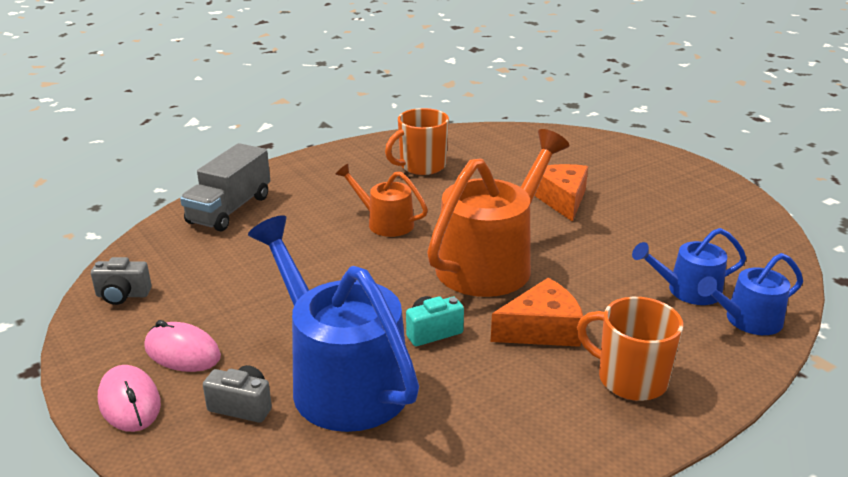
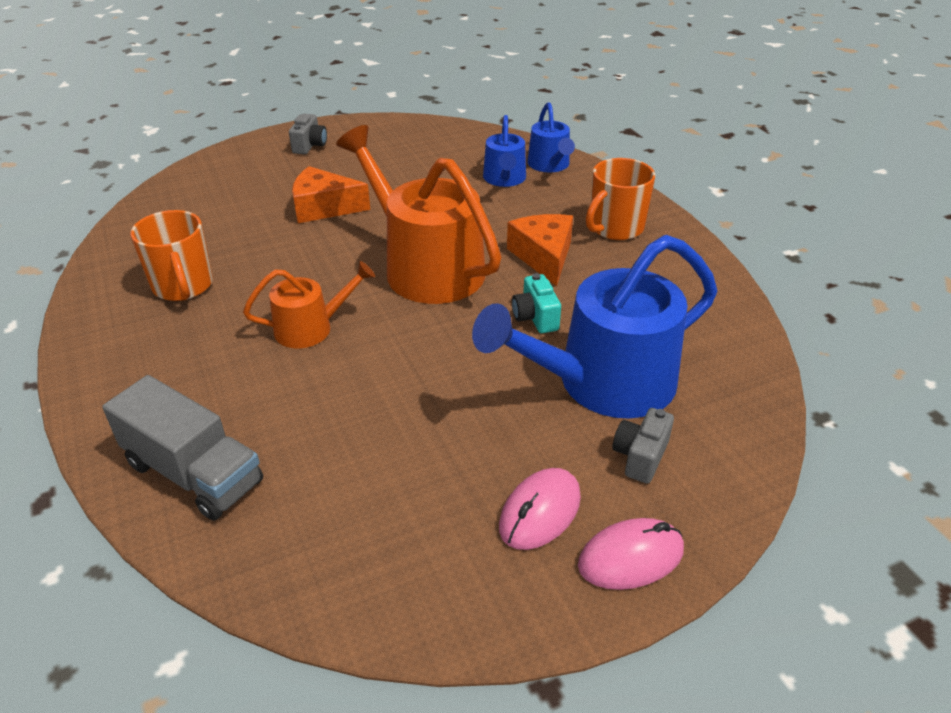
camera: 80 degrees left, 10 degrees up
(122, 295) = (392, 590): grey camera -> grey camera (310, 146)
(385, 223) = (311, 328): orange watering can -> orange watering can turned 150 degrees counterclockwise

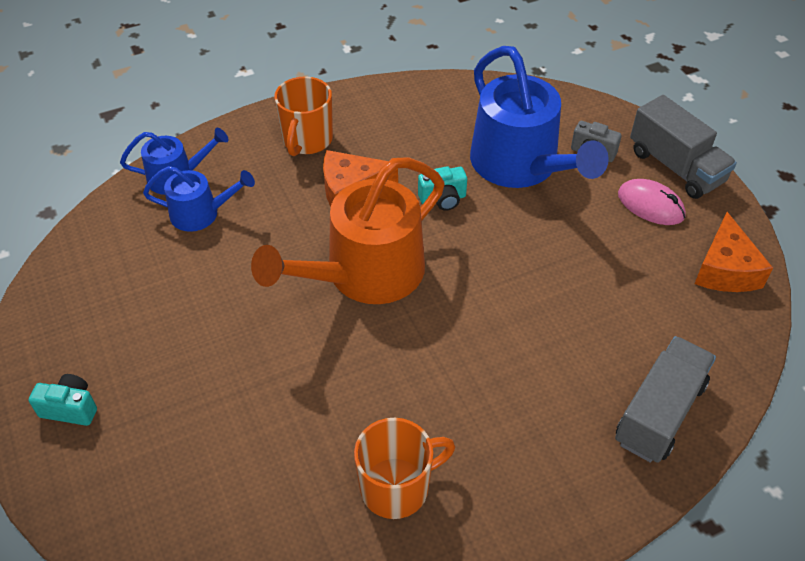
camera: 90 degrees left, 10 degrees up
(310, 146) = (70, 408): grey camera -> turquoise camera
(311, 328) = (465, 356): orange watering can -> none
(324, 207) = (239, 372): orange cheese -> orange cheese (725, 269)
(615, 228) = (307, 140): orange mug -> orange mug turned 60 degrees clockwise
(630, 557) = (676, 167): pink mouse -> grey truck

